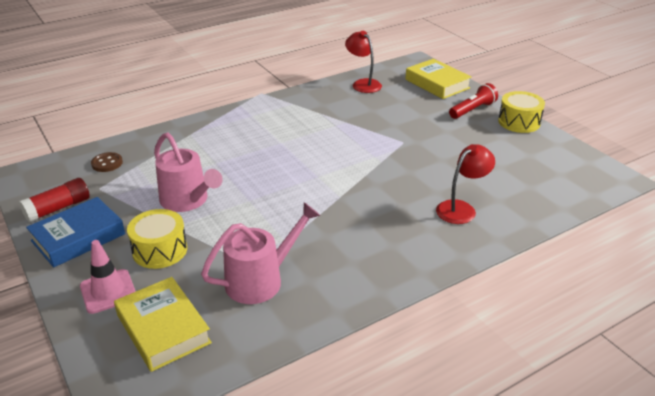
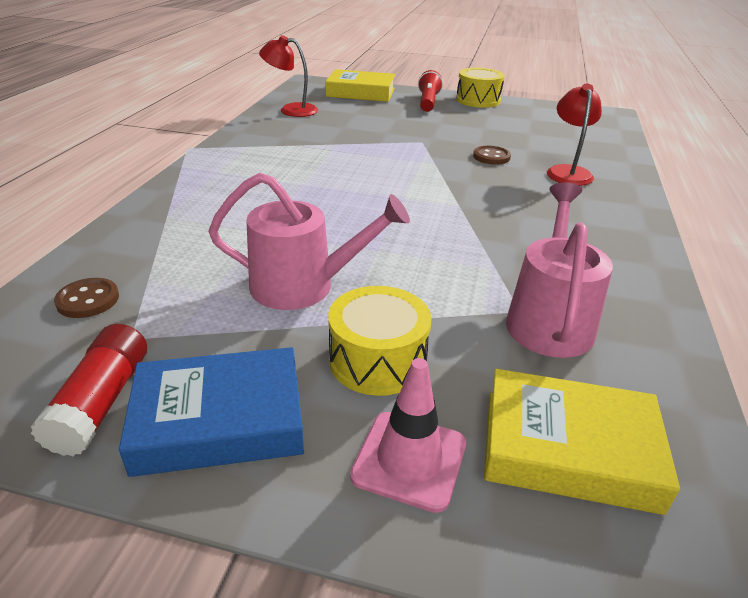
camera: 45 degrees left, 0 degrees up
(78, 237) = (219, 420): blue book -> blue book turned 75 degrees clockwise
(429, 173) = (491, 157): none -> brown button

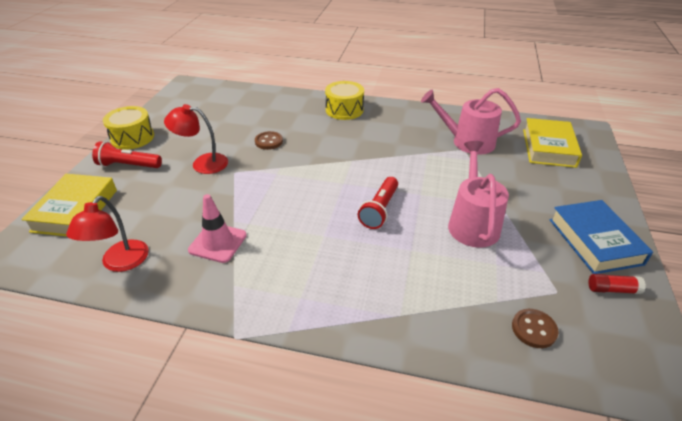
camera: 90 degrees left, 5 degrees up
(101, 402) = (612, 289): red glue stick -> red glue stick, size x0.63
(345, 217) = (380, 210): none -> red flashlight
(377, 360) = (524, 193): yellow drum -> yellow drum (344, 110)
(409, 460) = (579, 184): pink traffic cone -> pink traffic cone (218, 242)
(568, 172) = (295, 115): red lamp -> red lamp (202, 163)

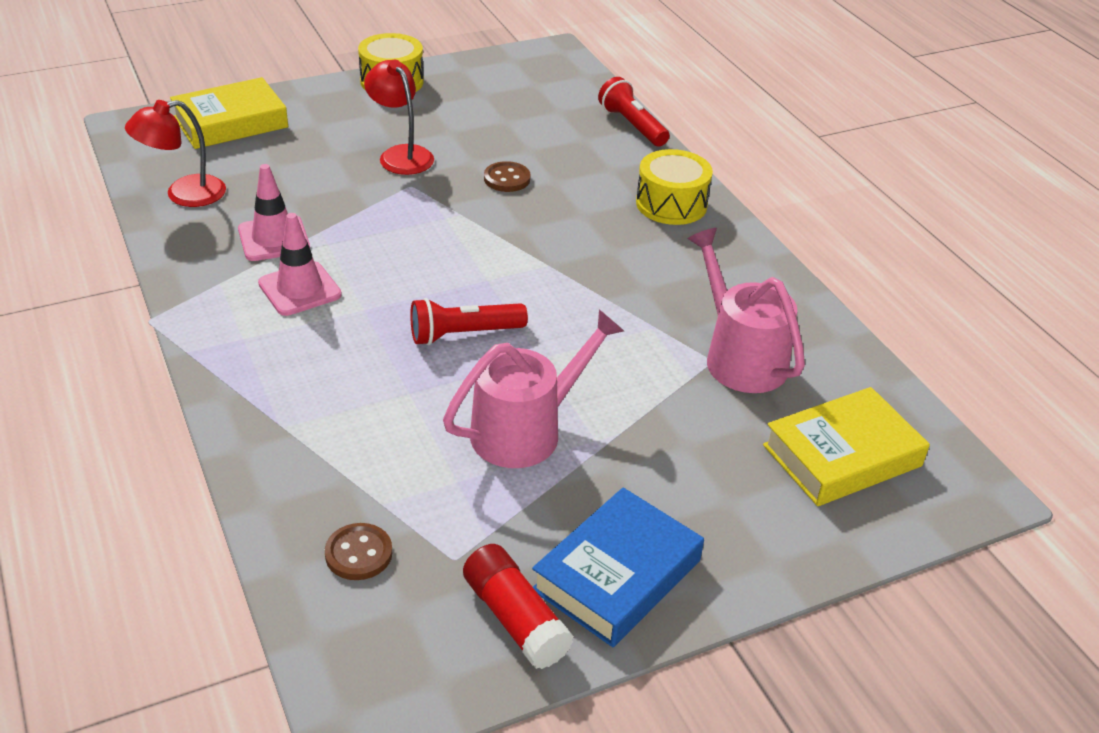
camera: 50 degrees right, 0 degrees up
(128, 165) = (338, 109): red flashlight -> red flashlight (632, 125)
(278, 252) = (300, 289): none -> pink traffic cone
(612, 289) = (515, 619): red glue stick -> red glue stick, size x1.59

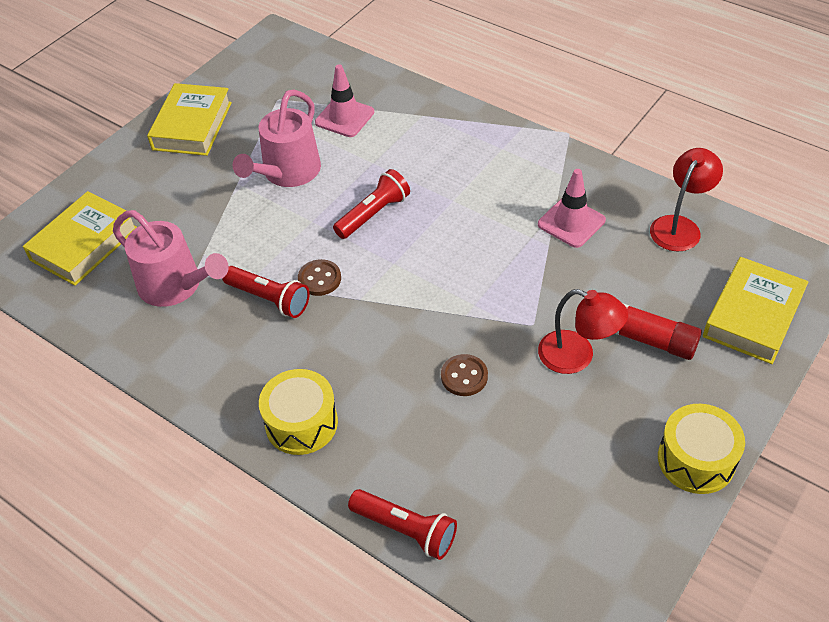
camera: 155 degrees right, 10 degrees up
(300, 289) = (508, 194): pink traffic cone -> pink traffic cone (344, 117)
(358, 553) = (325, 82): brown button -> brown button (319, 279)
(515, 619) = (231, 89): red glue stick -> red glue stick (652, 340)
(617, 575) = (192, 126): blue book -> yellow book
(642, 303) = (269, 299): none -> red flashlight

